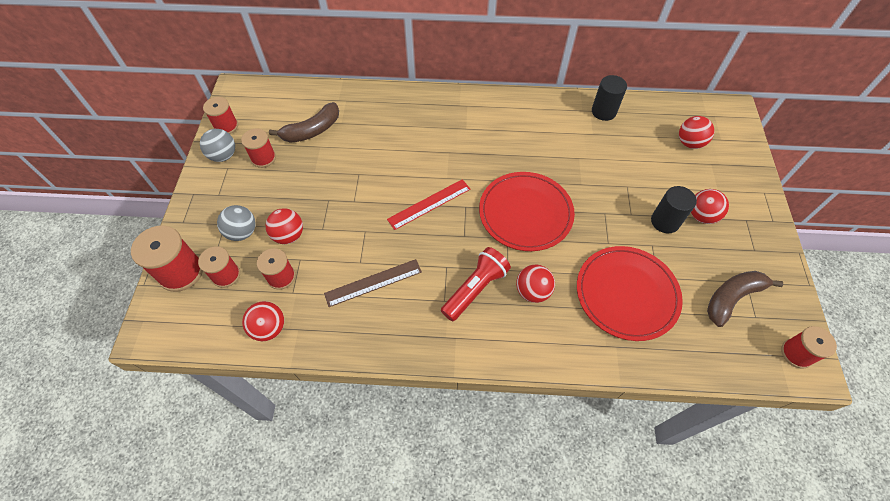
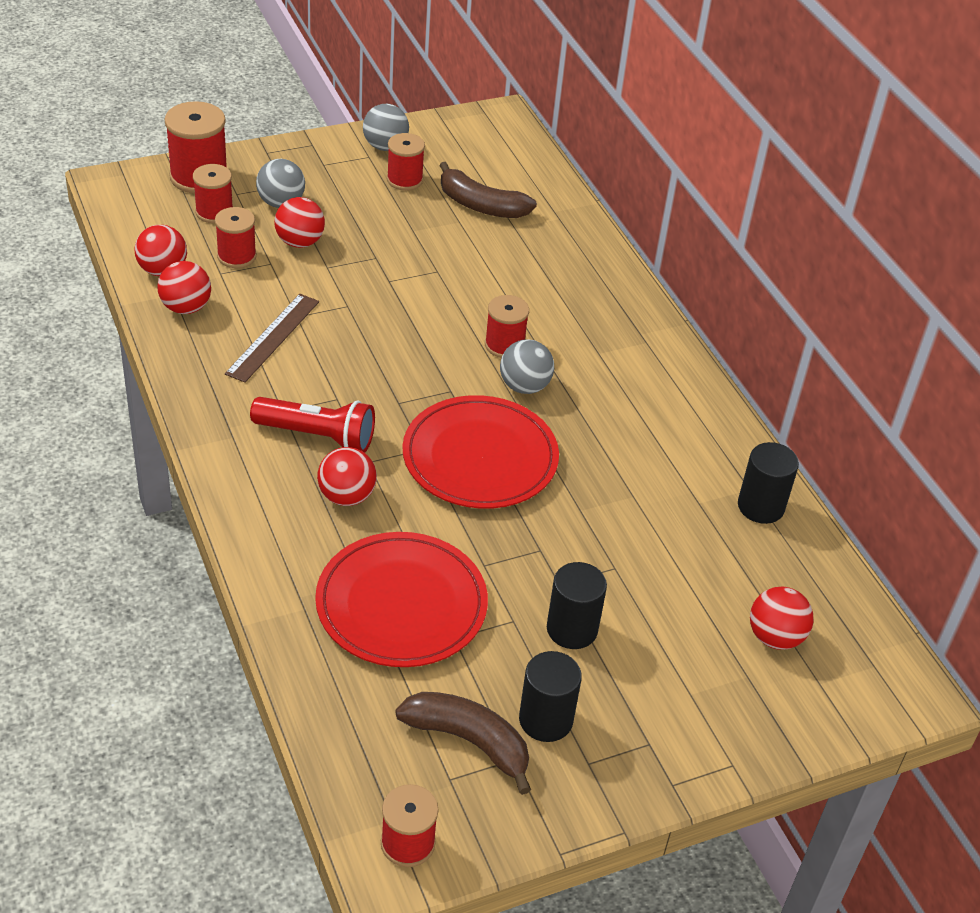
camera: 60 degrees right, 15 degrees down
(226, 126) = (433, 131): red spool -> red spool (504, 345)
(373, 282) = (273, 337): brown ruler -> brown ruler turned 75 degrees clockwise
(429, 204) = (431, 353): red ruler -> none
(477, 171) = (524, 386): none -> grey ball
(701, 216) = (616, 677): red ball -> red ball (186, 307)
(723, 257) = (545, 720): none -> black cylinder

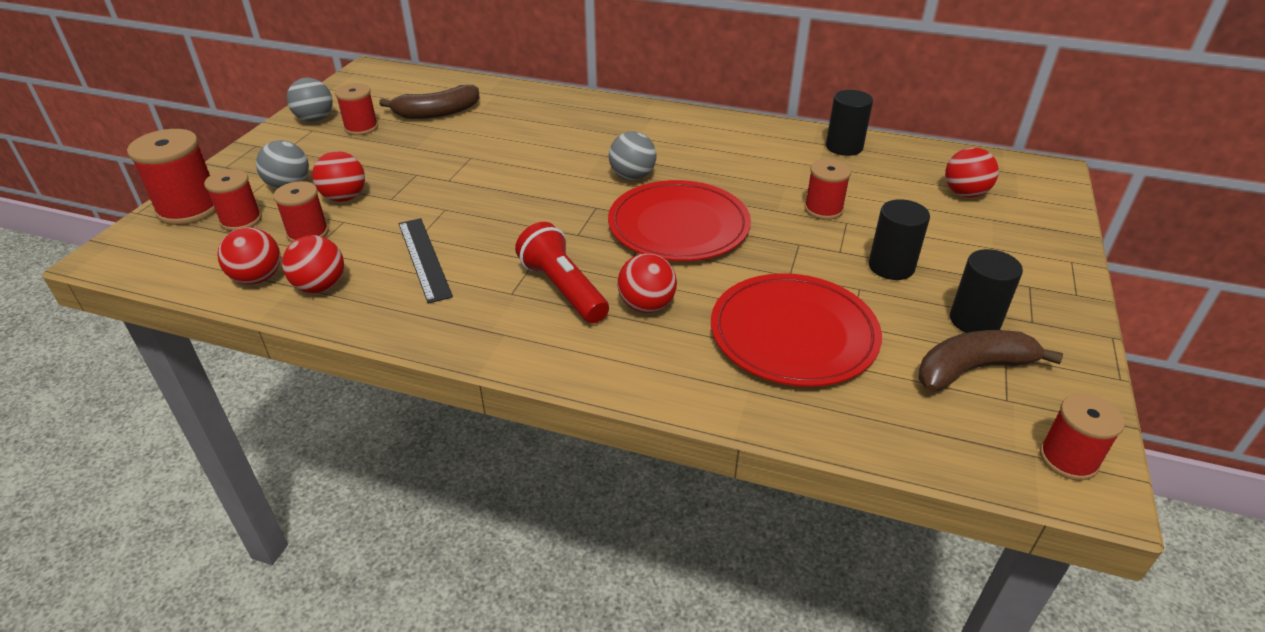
camera: 45 degrees left, 5 degrees down
(273, 337) = (424, 258): brown ruler -> black ruler
(317, 436) = (563, 289): red flashlight -> red flashlight turned 90 degrees counterclockwise
(504, 345) = (582, 166): red spool -> red spool (823, 209)

